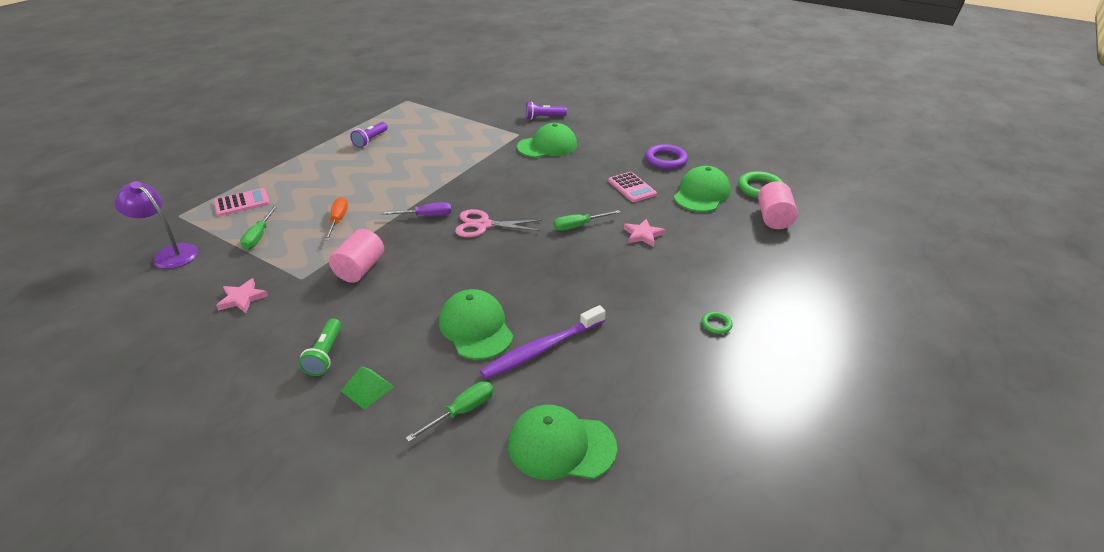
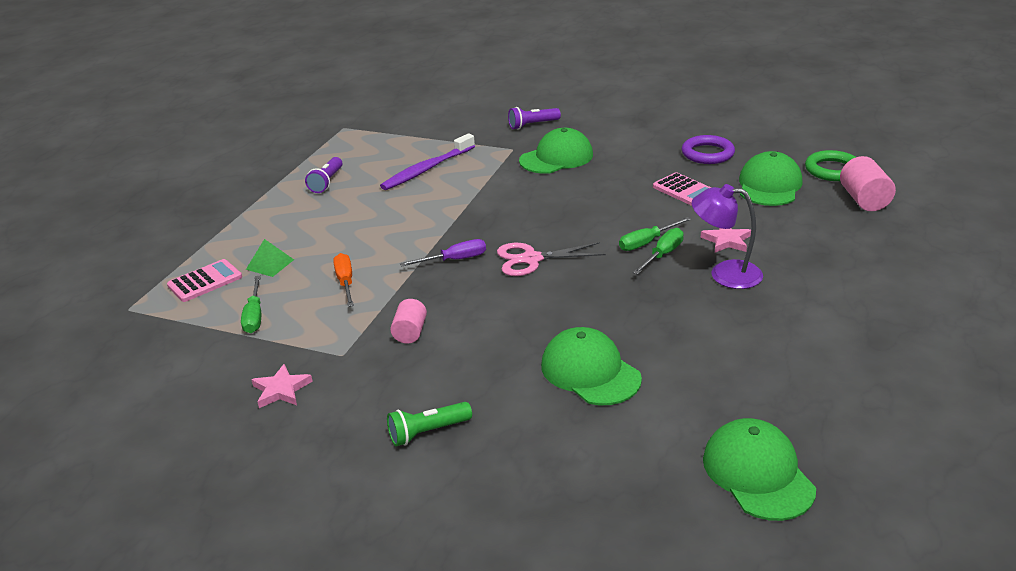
camera: 10 degrees left, 5 degrees down
(170, 253) = (149, 355): purple lamp -> purple lamp (725, 274)
(325, 355) = (427, 432): green flashlight -> green flashlight turned 75 degrees clockwise
(360, 269) = (410, 332): pink cylinder -> pink cylinder, size x0.66
(367, 388) = (501, 458): green pyramid -> green pyramid (270, 264)
(462, 411) = (627, 461): green screwdriver -> green screwdriver (663, 255)
(542, 349) = (680, 380): purple toothbrush -> purple toothbrush (427, 169)
(561, 446) = (758, 473): green cap -> green cap turned 75 degrees clockwise
(716, 324) = (859, 321): green ring -> none

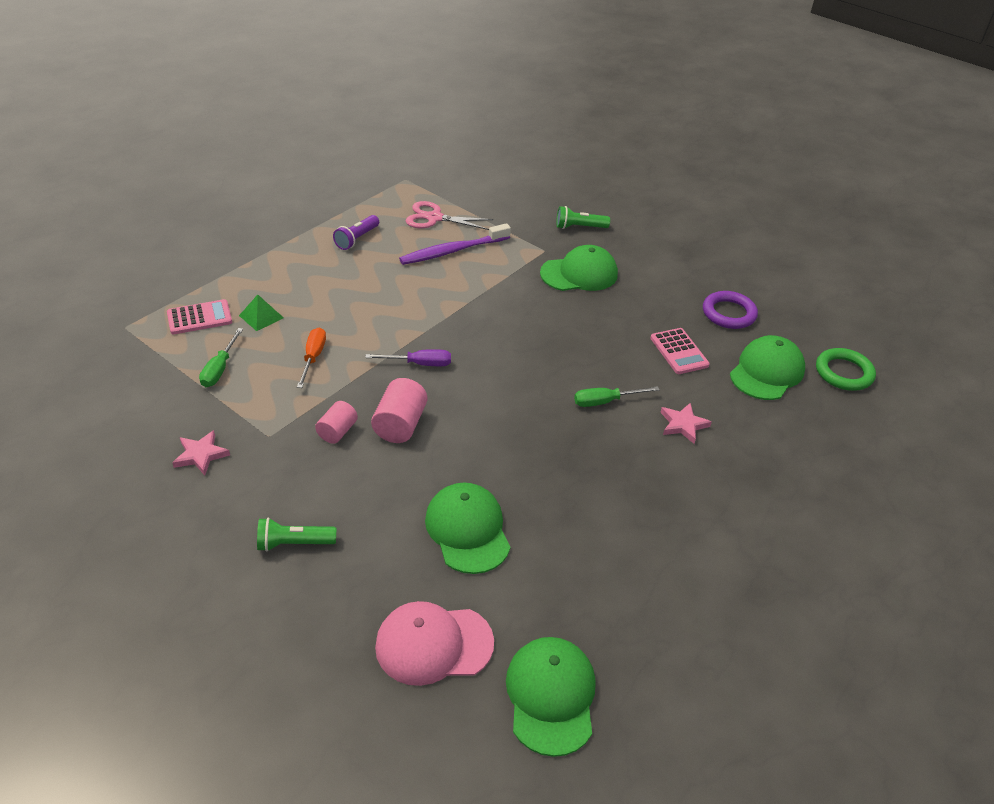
camera: 15 degrees right, 10 degrees up
(531, 259) = (488, 386): pink scissors -> pink scissors (434, 218)
(532, 125) = (579, 227): purple flashlight -> green flashlight
(621, 469) = (433, 644): none -> pink cap
(663, 255) = (612, 421): green screwdriver -> none
(725, 274) = (657, 463): purple lamp -> none
(864, 200) = (852, 420): pink cylinder -> pink cylinder (400, 425)

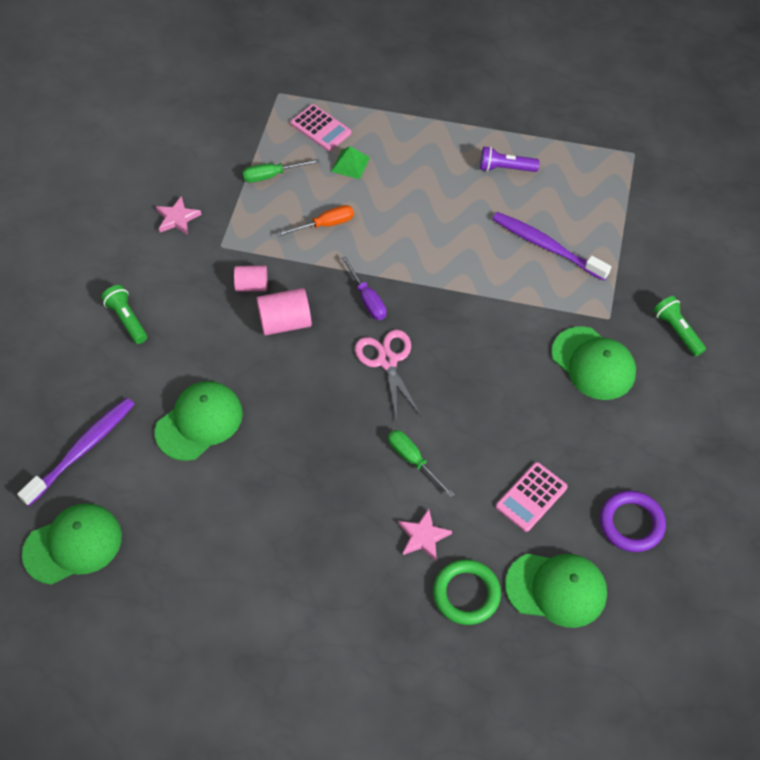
camera: 65 degrees right, 15 degrees up
(433, 644) = (82, 450): pink cap -> purple toothbrush
(434, 218) = (588, 207): pink scissors -> pink scissors (387, 361)
(844, 373) = (609, 667): green ring -> green ring (466, 594)

